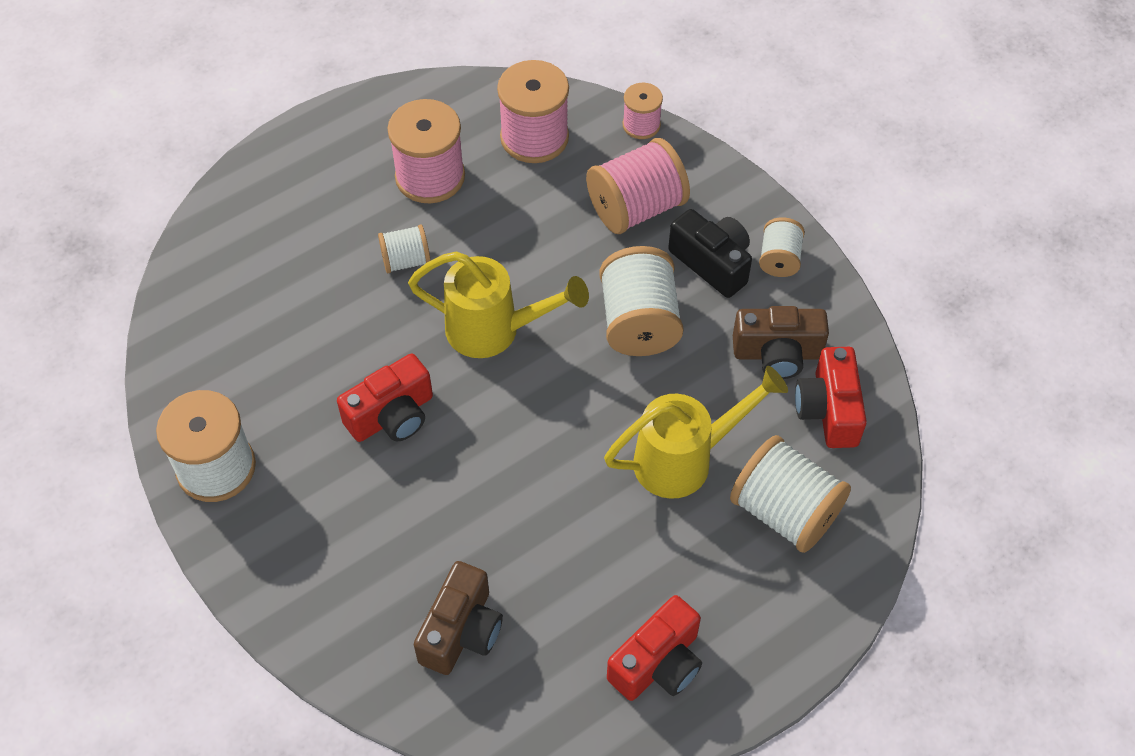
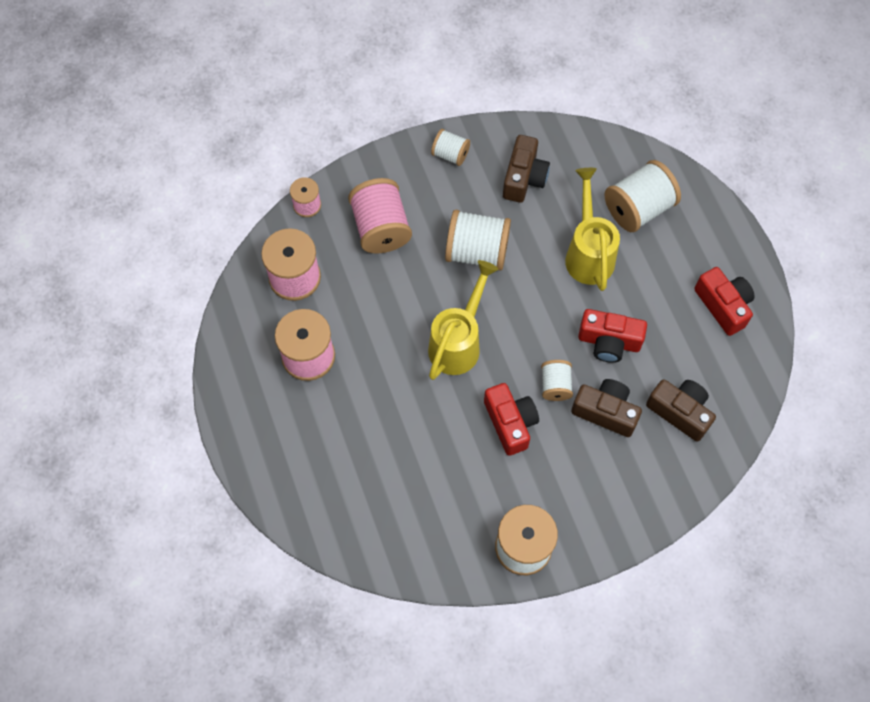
camera: 75 degrees left, 10 degrees up
(406, 261) = (381, 388): white spool -> white spool (555, 385)
(437, 530) = (605, 412): none -> brown camera
(712, 263) = (441, 194): black camera -> none
(828, 410) = (573, 162): red camera -> red camera (609, 342)

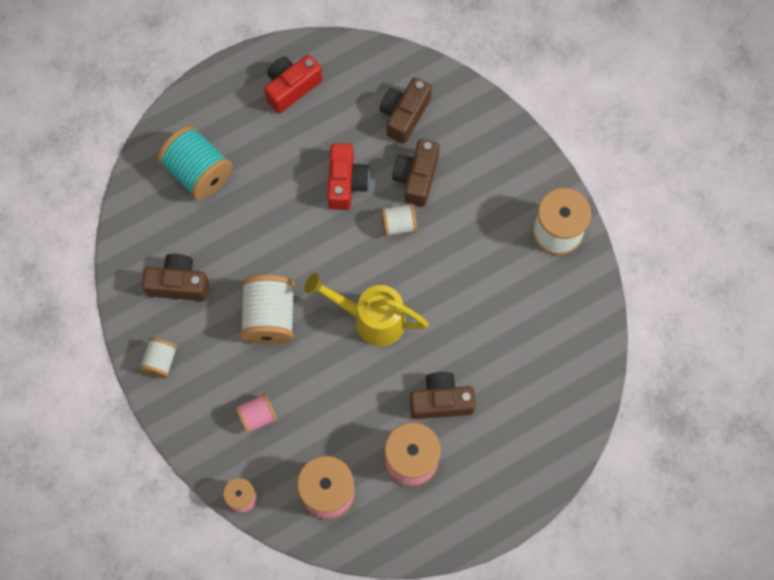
camera: 100 degrees left, 5 degrees up
(361, 393) = (441, 401): none -> brown camera
(381, 228) = (257, 416): pink spool -> pink spool, size x0.56
(510, 423) = (443, 259): red camera -> none
(588, 252) = (254, 212): yellow watering can -> none
(638, 208) = (198, 172): white spool -> turquoise spool

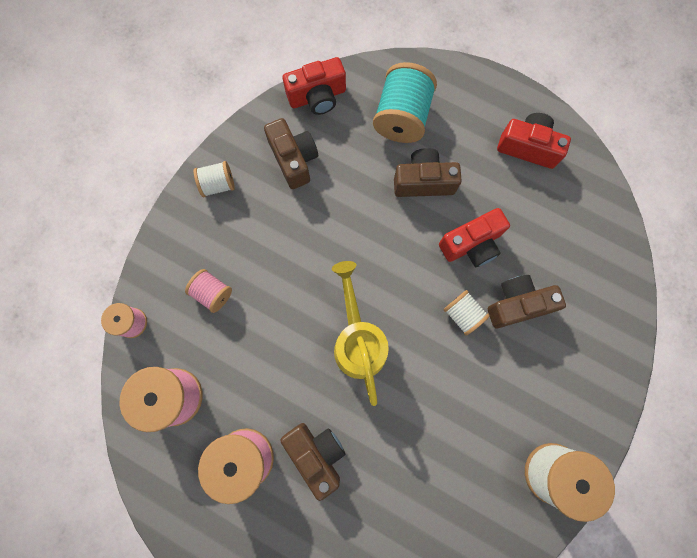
camera: 60 degrees right, 5 degrees up
(131, 231) = (317, 97): none -> red camera
(269, 316) = (308, 251): white spool -> none
(404, 115) = (569, 258): brown camera -> brown camera (423, 181)

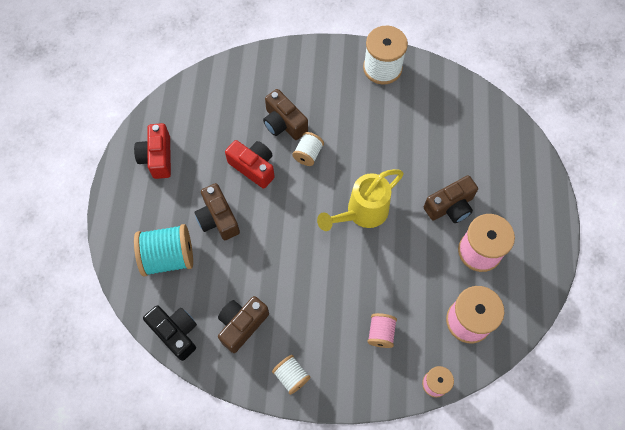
camera: 115 degrees left, 10 degrees down
(316, 453) = (450, 206): brown camera -> brown camera turned 150 degrees counterclockwise
(317, 97) = (176, 333): red camera -> black camera

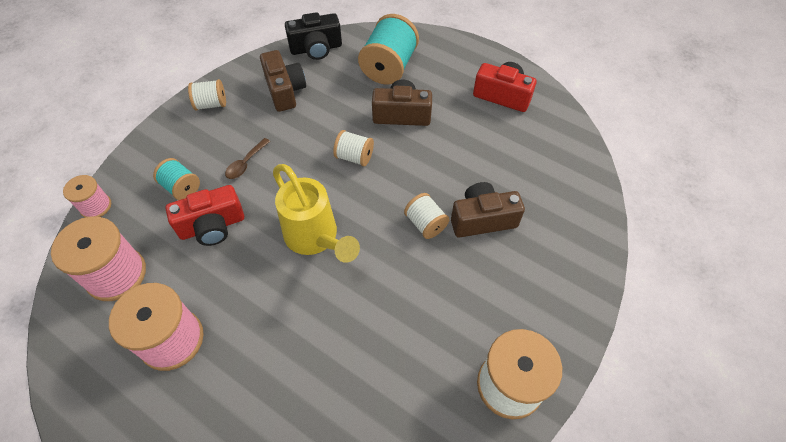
camera: 120 degrees right, 10 degrees down
(253, 167) = (441, 166): red camera -> red camera (212, 226)
(279, 229) = (354, 157): none -> white spool
(332, 302) = (245, 163): none -> brown spoon
(361, 213) = (315, 239): yellow watering can -> yellow watering can turned 150 degrees clockwise
(381, 333) = (181, 188): pink spool -> turquoise spool
(450, 206) = (250, 342): brown camera -> none

